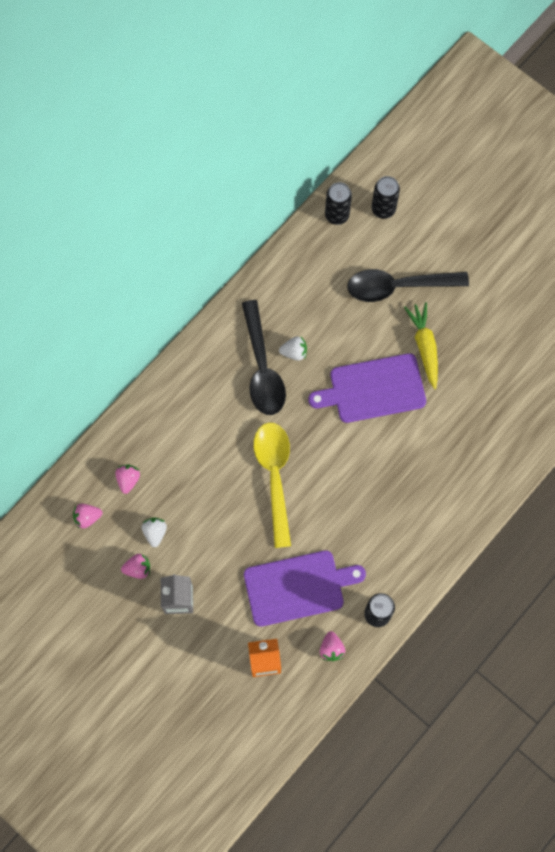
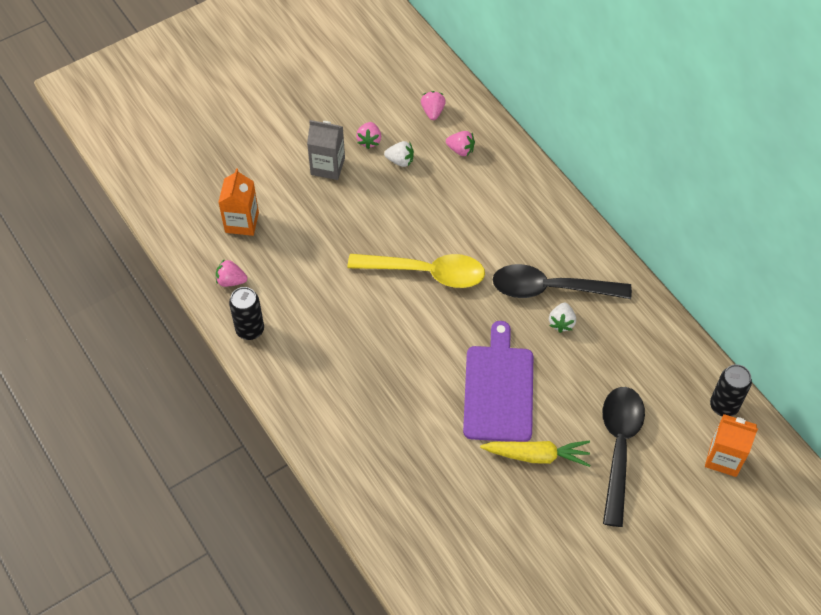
camera: 105 degrees right, 15 degrees down
(298, 587) = (303, 266): purple cutting board -> none
(383, 209) = (724, 458): black can -> orange carton

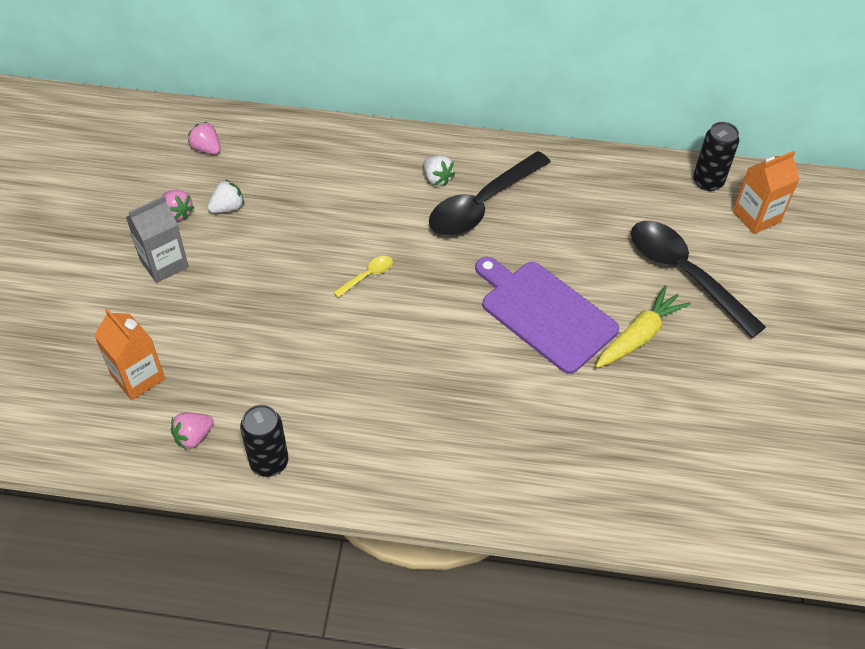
camera: 50 degrees left, 5 degrees down
(426, 272) = (368, 275): yellow spoon -> yellow spoon, size x0.42
(460, 150) = (271, 160): pink strawberry -> none
(561, 322) = (523, 222): white strawberry -> white strawberry (437, 178)

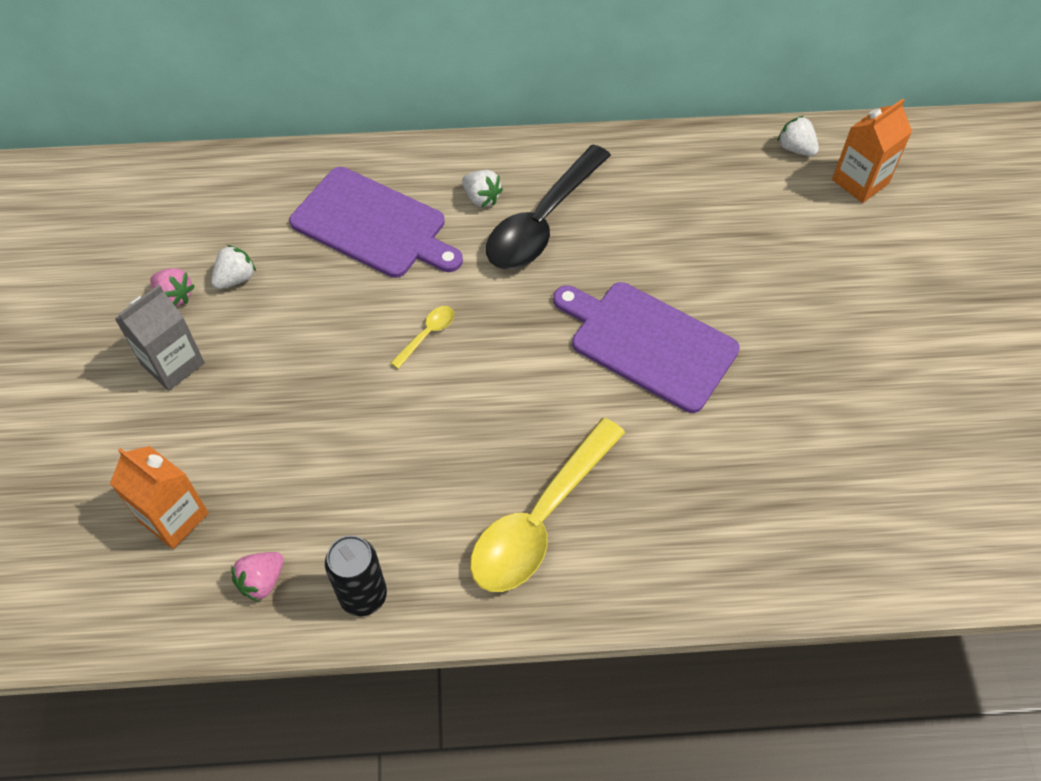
camera: 10 degrees left, 5 degrees up
(207, 149) = (192, 207): pink strawberry -> none
(345, 185) = (373, 225): none -> purple cutting board
(422, 432) = (540, 520): none -> yellow spoon
(639, 335) = (763, 350): yellow carrot -> none
(684, 274) = (796, 266): black spoon -> none
(708, 182) = (795, 148): black can -> white strawberry

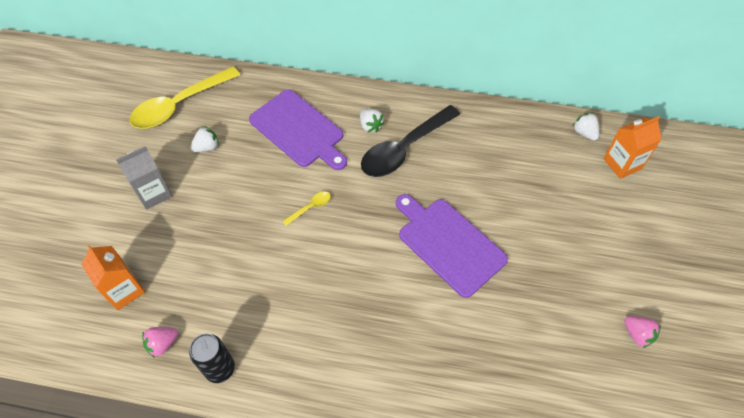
camera: 15 degrees right, 0 degrees up
(174, 296) = (168, 151): pink strawberry -> pink strawberry (637, 334)
(540, 520) = (344, 346): yellow spoon -> yellow spoon (179, 105)

